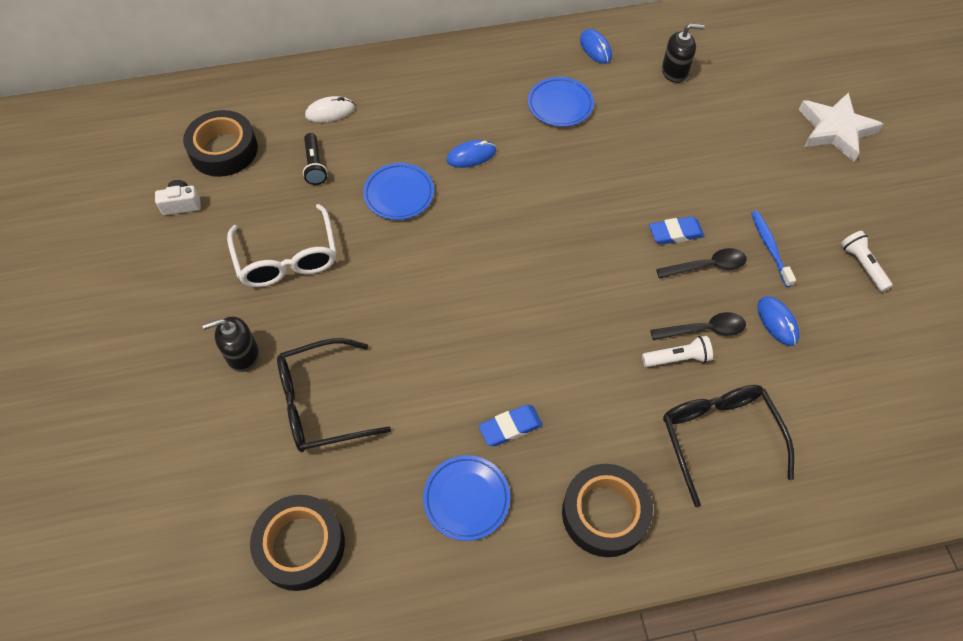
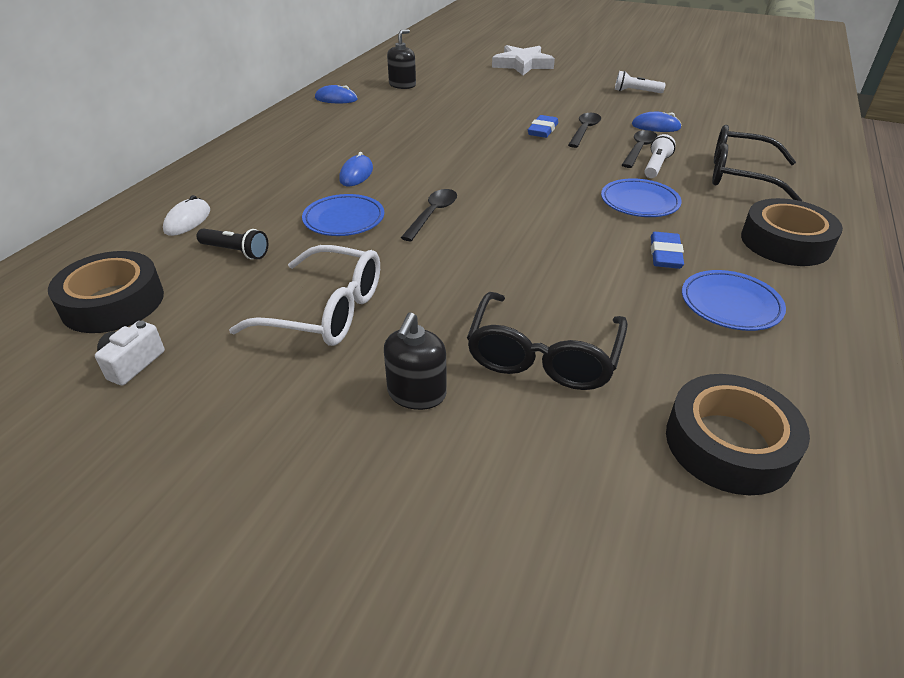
camera: 55 degrees left, 20 degrees down
(449, 242) = (432, 214): none -> black spoon
(560, 105) = (365, 126): blue plate -> blue plate (639, 202)
(770, 247) = (591, 109): blue toothbrush -> none

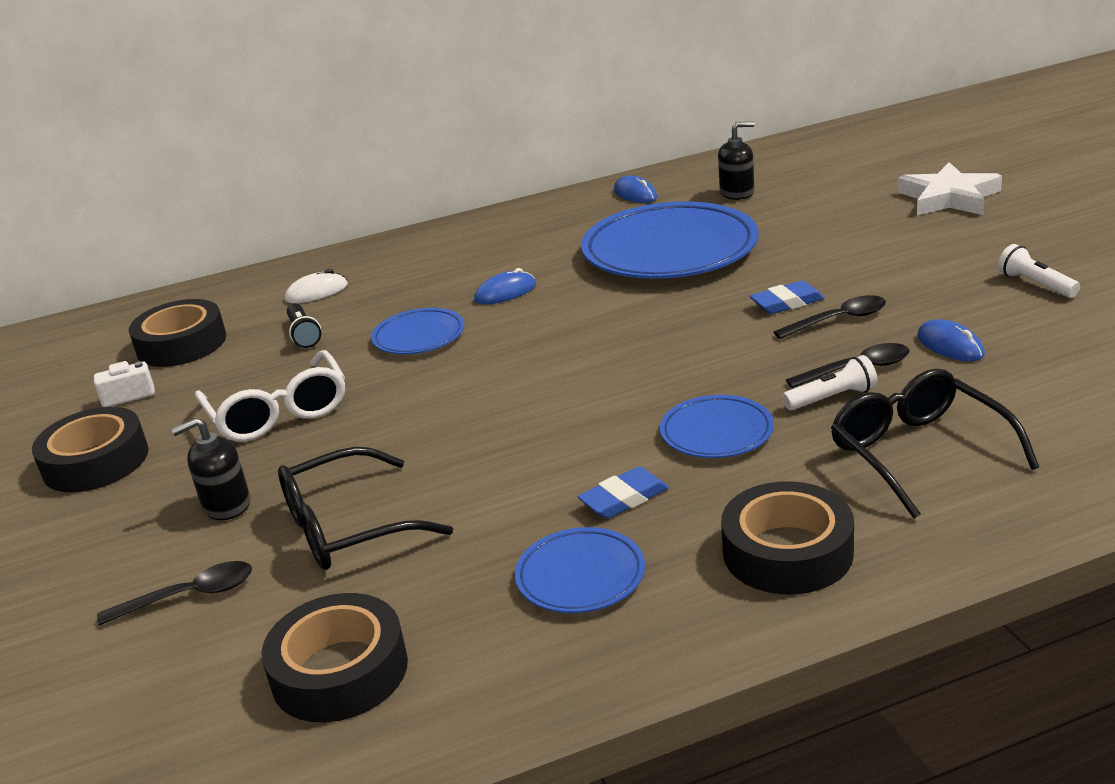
camera: 50 degrees right, 10 degrees down
(207, 431) = (96, 461): none -> black tape
(422, 123) = (670, 251): none -> blue plate
(432, 214) = (495, 361): black spoon -> black spoon (189, 596)

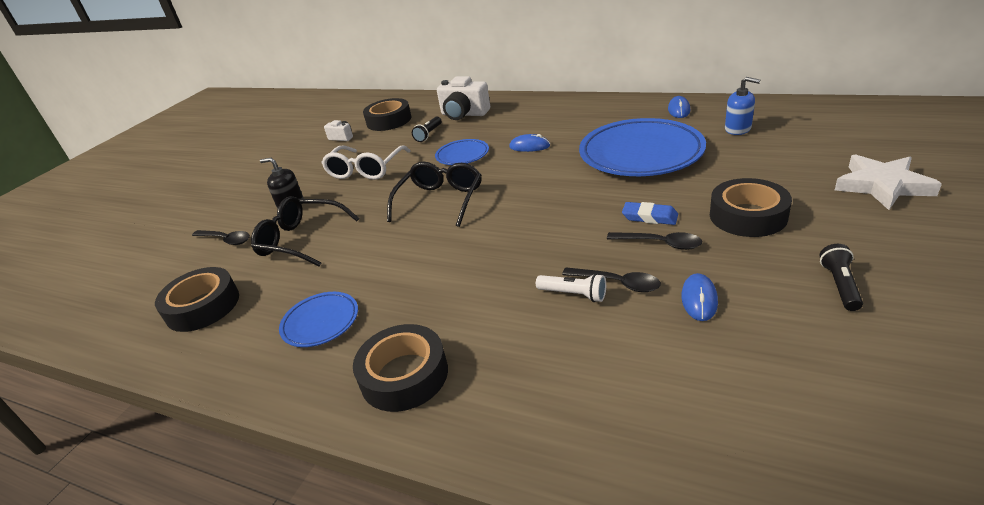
camera: 45 degrees right, 5 degrees up
(96, 461) = (293, 163): black tape -> black tape (748, 216)
(316, 292) = (464, 114): white mouse -> white camera
(624, 498) = (397, 292): blue eraser -> none
(716, 433) = (488, 280): blue plate -> none
(737, 193) = (738, 129): black soap dispenser -> blue soap dispenser
(918, 453) = (559, 362): black glasses -> black glasses (440, 200)
(1035, 284) = (840, 285): white flashlight -> black flashlight

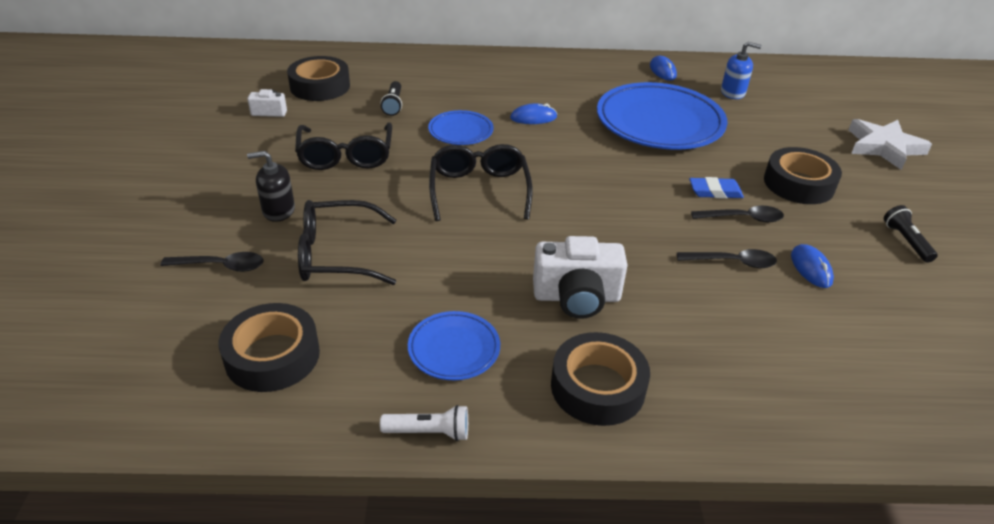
camera: 30 degrees left, 5 degrees up
(365, 170) = (346, 156): white glasses -> black glasses
(464, 114) = (419, 77): white camera -> white camera (576, 297)
(573, 294) = (701, 279): white flashlight -> white flashlight (429, 432)

